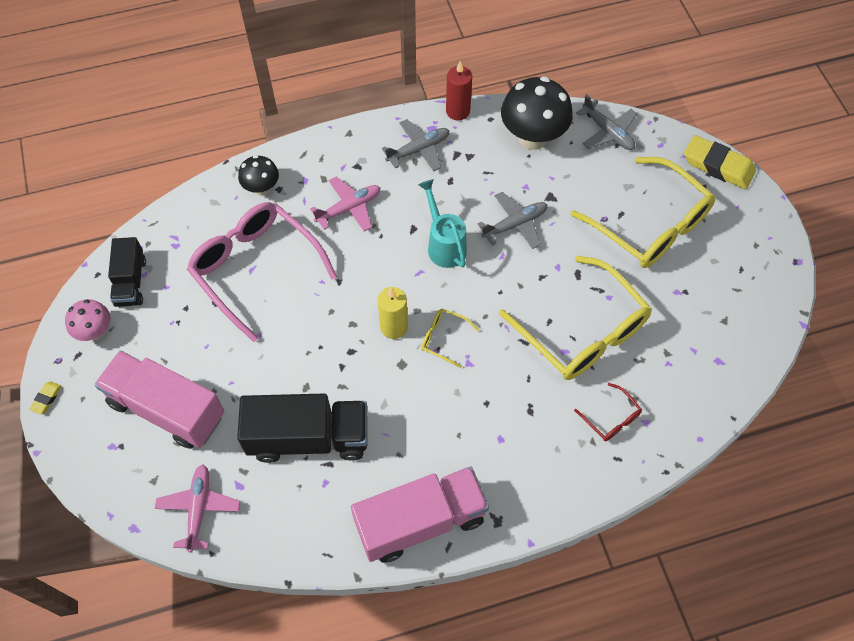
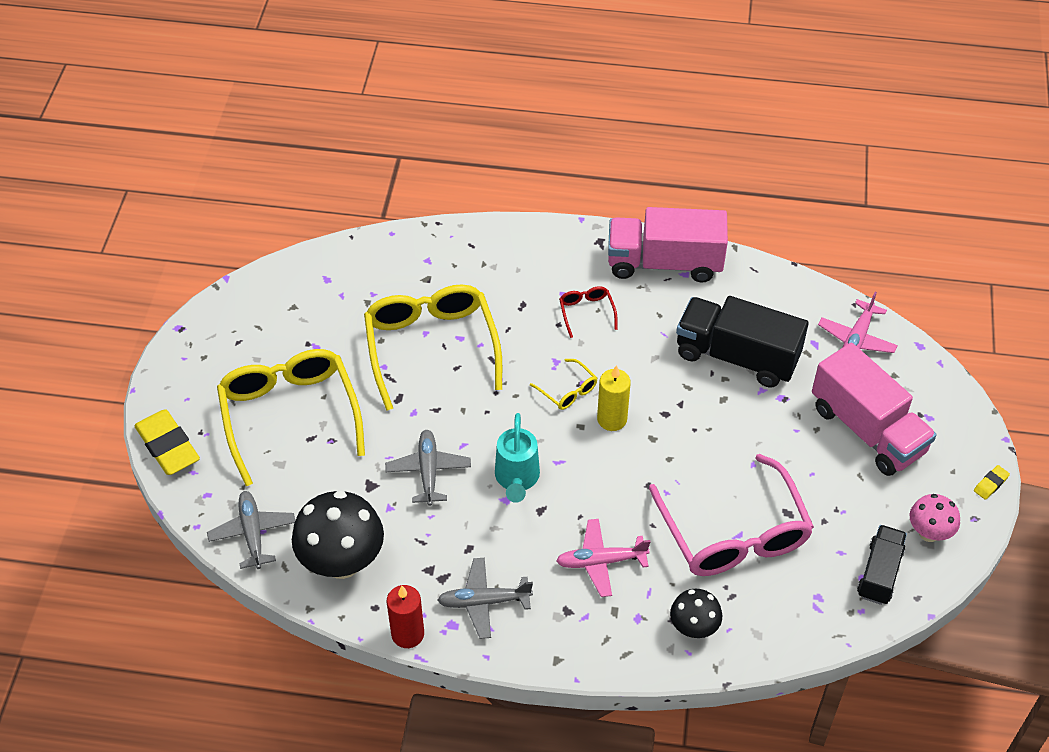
camera: 155 degrees left, 10 degrees down
(515, 224) = (428, 471): grey plane -> grey plane turned 90 degrees clockwise
(611, 418) = (455, 273): red glasses -> red glasses (586, 312)

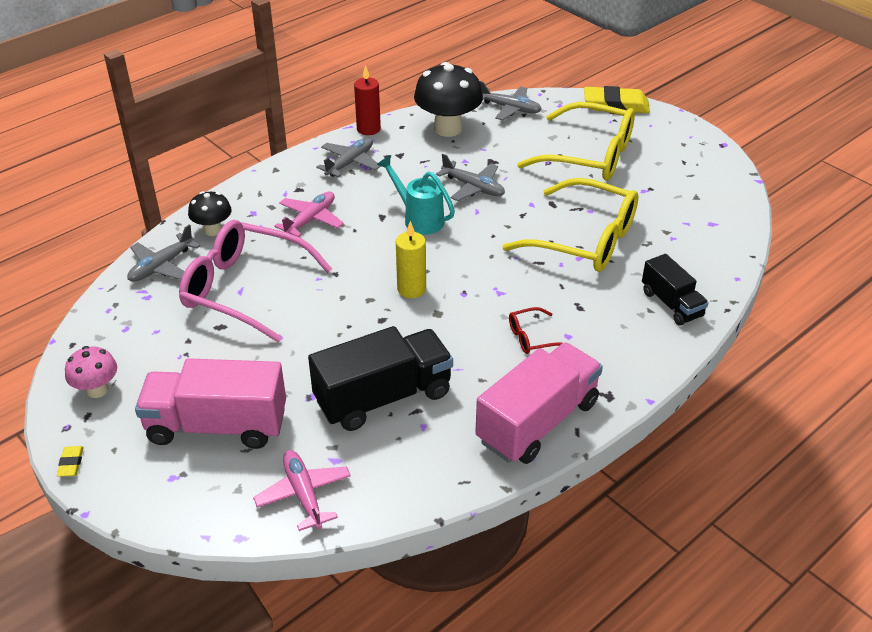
camera: 130 degrees right, 10 degrees down
(568, 391) = (464, 282): yellow glasses -> none
(586, 312) = (532, 337): red glasses -> red glasses turned 135 degrees clockwise
(777, 622) = (161, 266): none -> grey plane
(879, 573) = (114, 338): black truck -> black truck (671, 304)

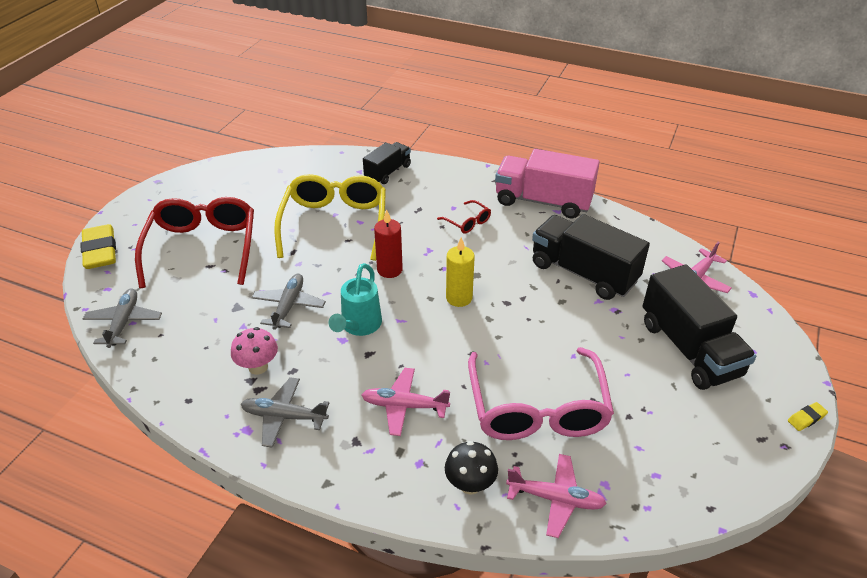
camera: 115 degrees left, 0 degrees up
(97, 390) = (734, 449): pink mushroom -> pink mushroom (258, 367)
(161, 266) = (556, 499): grey plane -> pink plane
(217, 425) = (689, 349): pink truck -> black truck
(368, 129) = (204, 428): red candle -> red candle (389, 270)
(448, 128) = (181, 358): black mushroom -> none
(589, 155) = (202, 248): yellow glasses -> red glasses

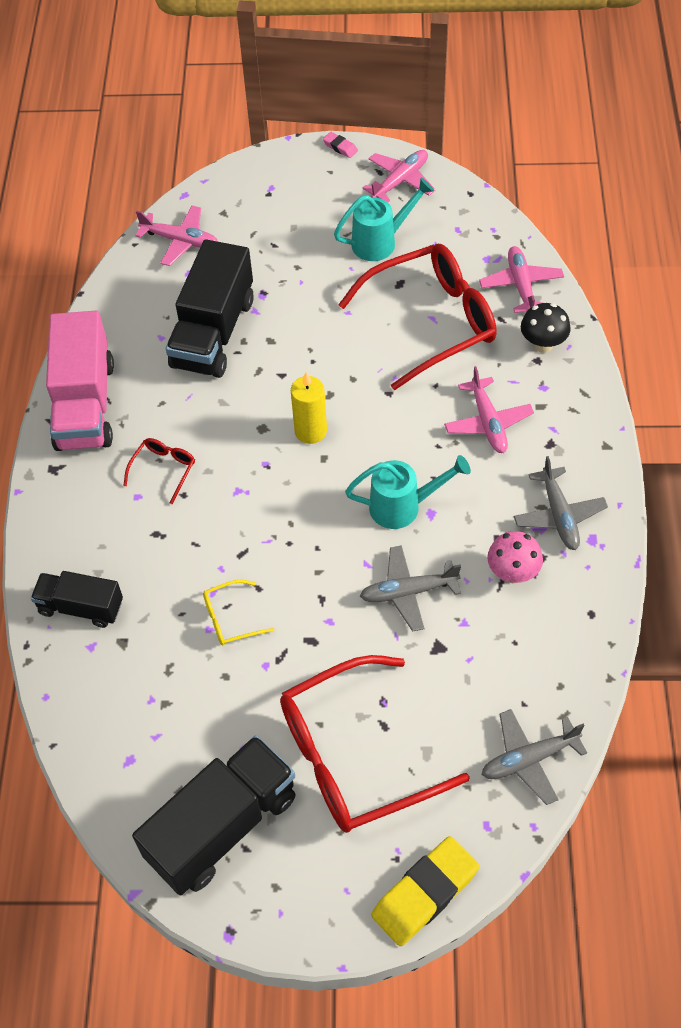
camera: 110 degrees left, 15 degrees up
(335, 224) = (230, 618): yellow glasses -> yellow glasses, size x0.42
(389, 270) = (295, 516): red candle -> none
(537, 408) = (431, 322): pink glasses -> red glasses
(655, 406) = (381, 242): none -> turquoise watering can
(689, 349) = (292, 230): black truck -> black truck (222, 827)
(743, 451) = (400, 181): none -> pink plane
(806, 418) = (340, 147): yellow eraser -> pink eraser

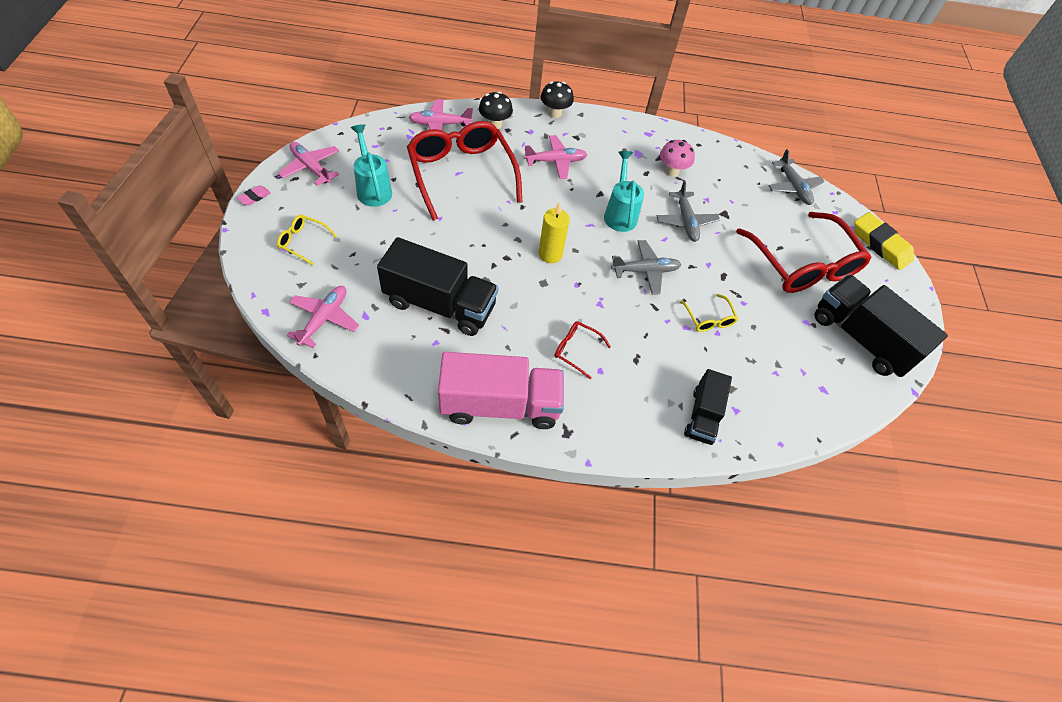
camera: 95 degrees left, 0 degrees up
(283, 201) = (303, 242): none -> yellow glasses
(559, 515) = (630, 144): grey plane -> grey plane (645, 271)
(595, 412) = (555, 113): none -> black mushroom

